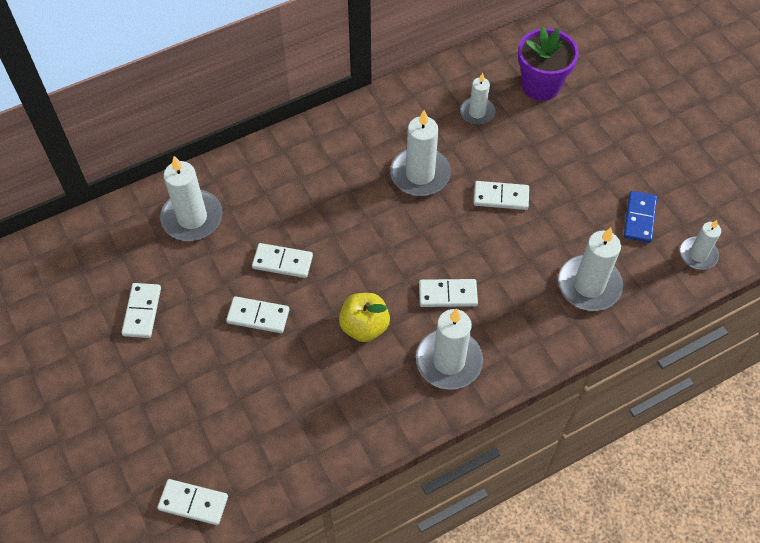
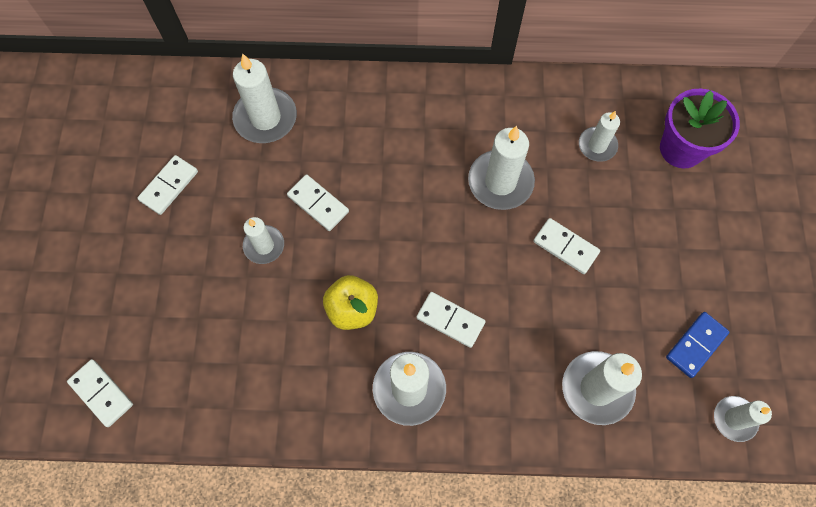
camera: 30 degrees right, 10 degrees up
(258, 316) = (264, 245): white domino -> white candle

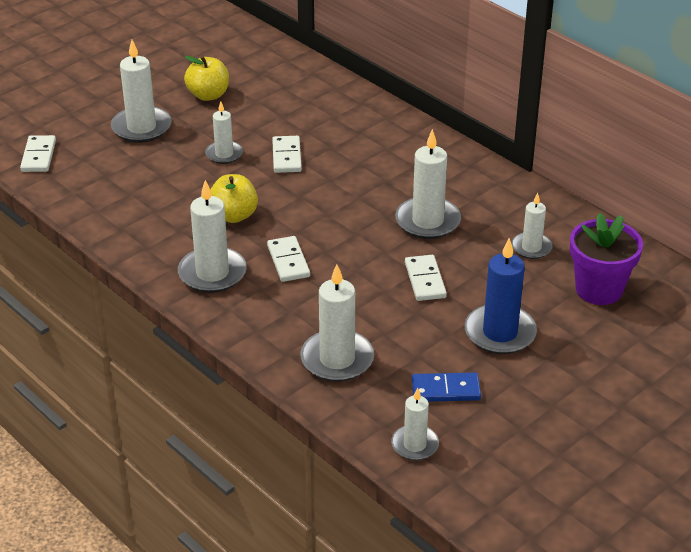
camera: 45 degrees right, 30 degrees down
(169, 186) = (208, 95): white domino -> yellow apple
(265, 118) = (314, 100): white candle -> white candle (141, 127)
(668, 253) = (500, 333): none -> blue candle

